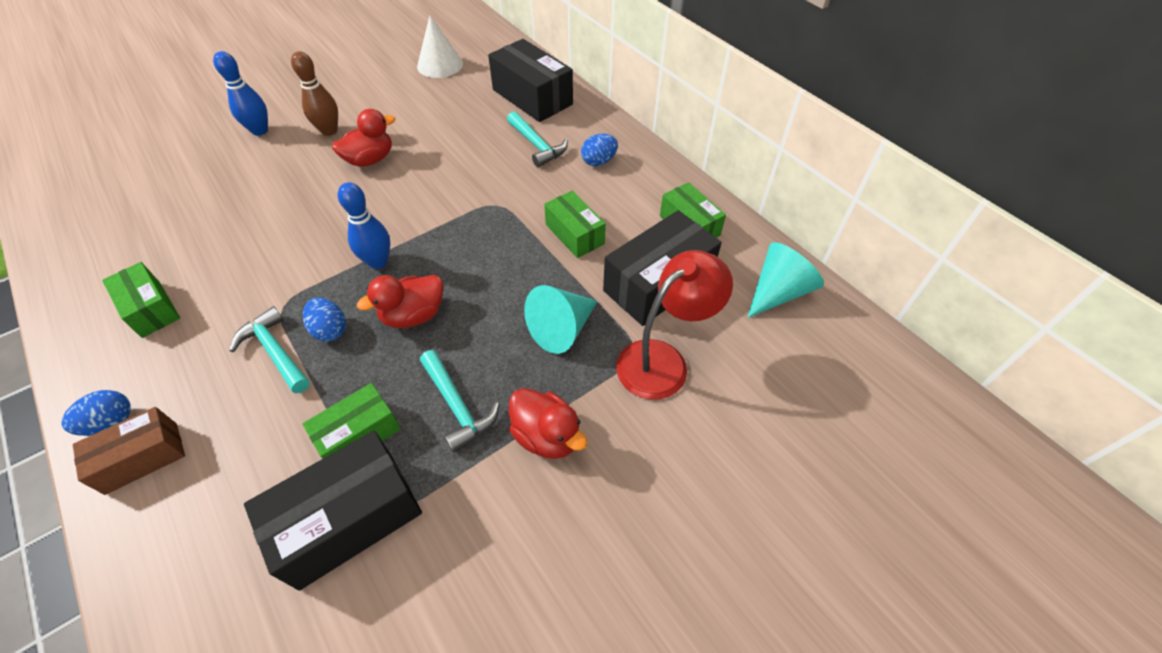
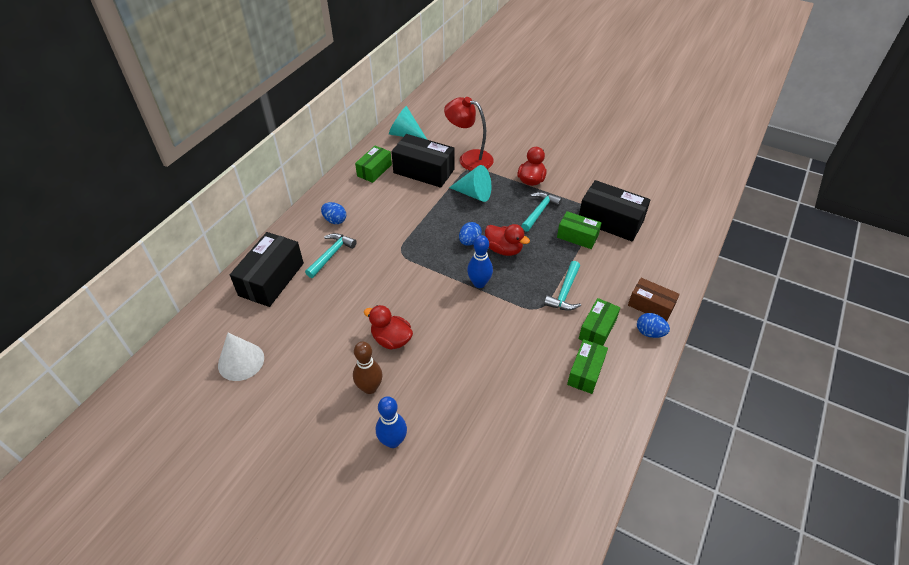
camera: 115 degrees left, 5 degrees down
(330, 330) = (536, 278): blue egg -> blue egg (469, 241)
(574, 234) = (406, 210): green box -> green box (597, 329)

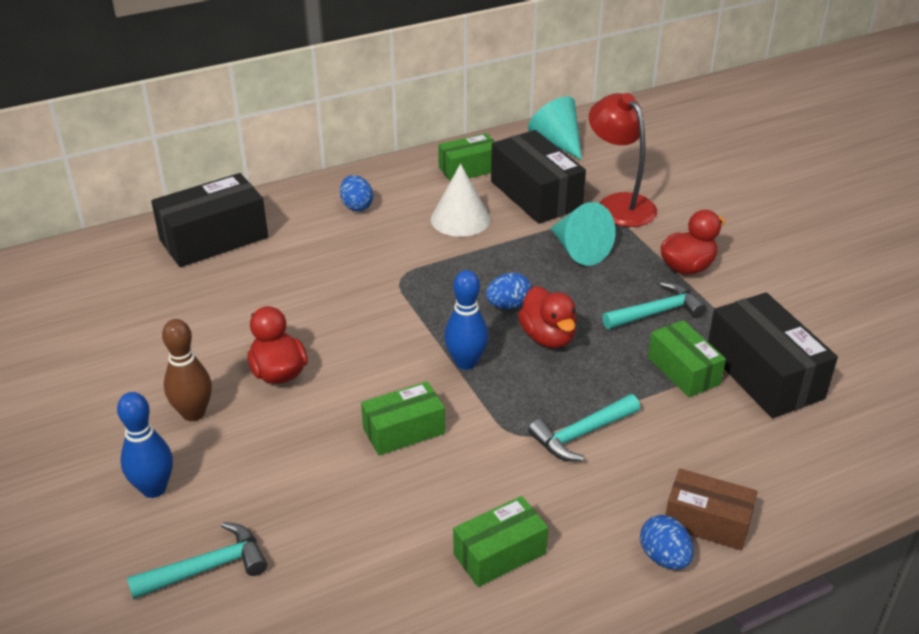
camera: 35 degrees right, 10 degrees down
(241, 361) = (89, 310): white cone -> white cone (460, 219)
(331, 254) = (311, 243): turquoise hammer -> turquoise hammer (208, 567)
(597, 329) = (580, 508): green box -> green box (404, 431)
(650, 306) = (707, 522): brown box -> brown box turned 45 degrees counterclockwise

